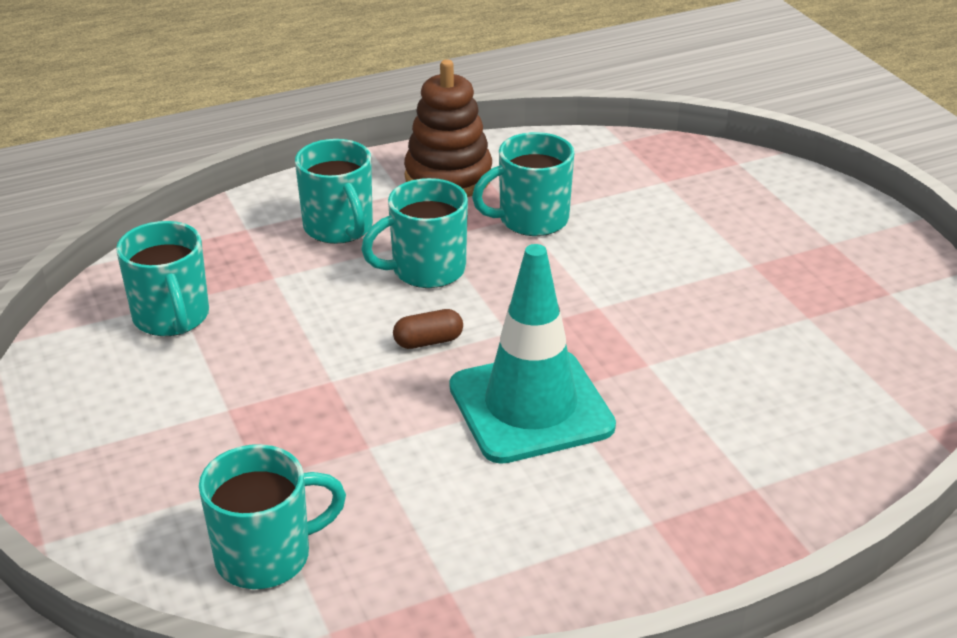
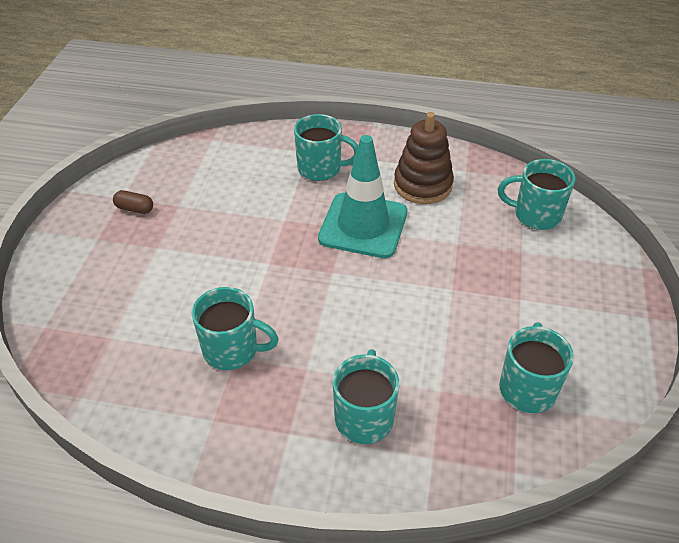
camera: 145 degrees left, 10 degrees up
(426, 270) = (338, 342): turquoise mug -> turquoise mug (321, 169)
(428, 341) = (381, 287): brown capsule -> brown capsule (135, 209)
(448, 177) = (241, 431): brown stacking toy -> brown stacking toy (422, 185)

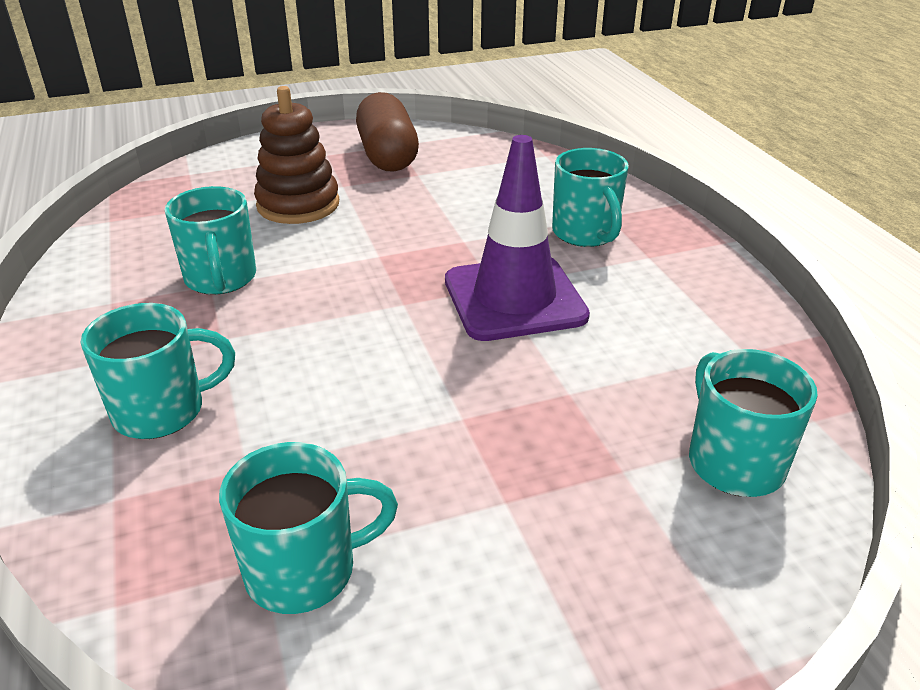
camera: 60 degrees right, 10 degrees down
(135, 209) = (387, 156): brown capsule -> brown capsule, size x2.25
(363, 225) = (514, 298): turquoise traffic cone -> purple traffic cone
(422, 185) = (657, 321): brown stacking toy -> brown stacking toy (298, 204)

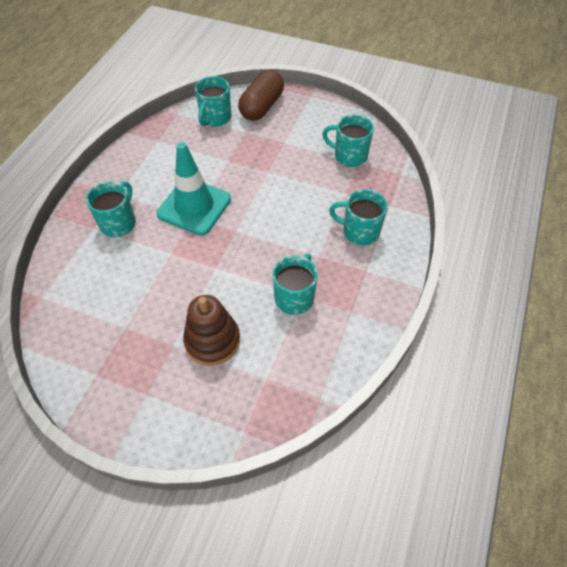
camera: 140 degrees left, 20 degrees up
(387, 156) = (116, 363): brown capsule -> brown capsule (262, 107)
(514, 298) = (194, 206): purple traffic cone -> turquoise traffic cone

